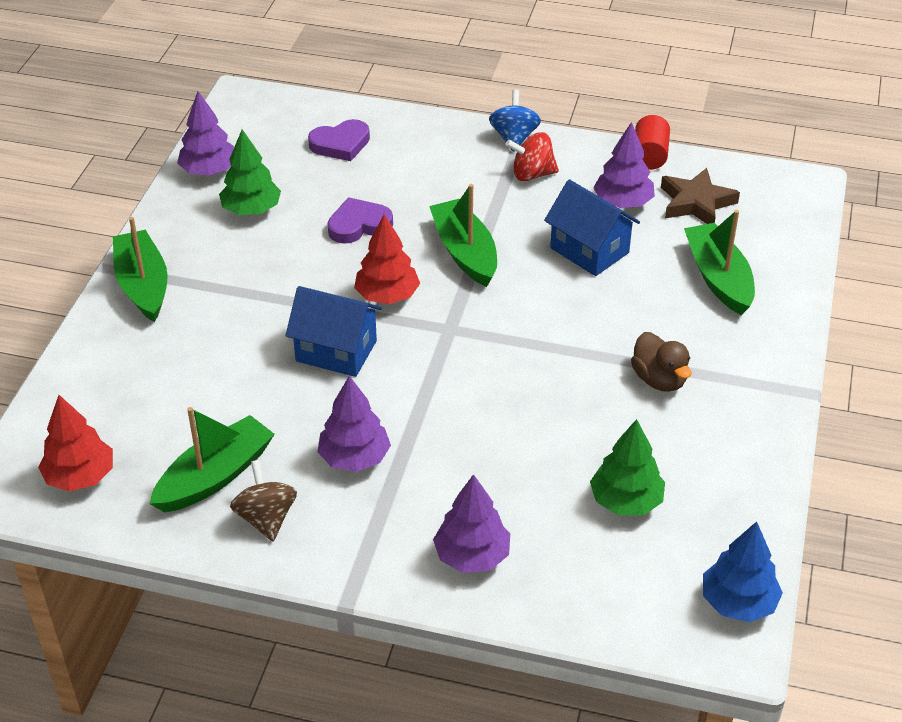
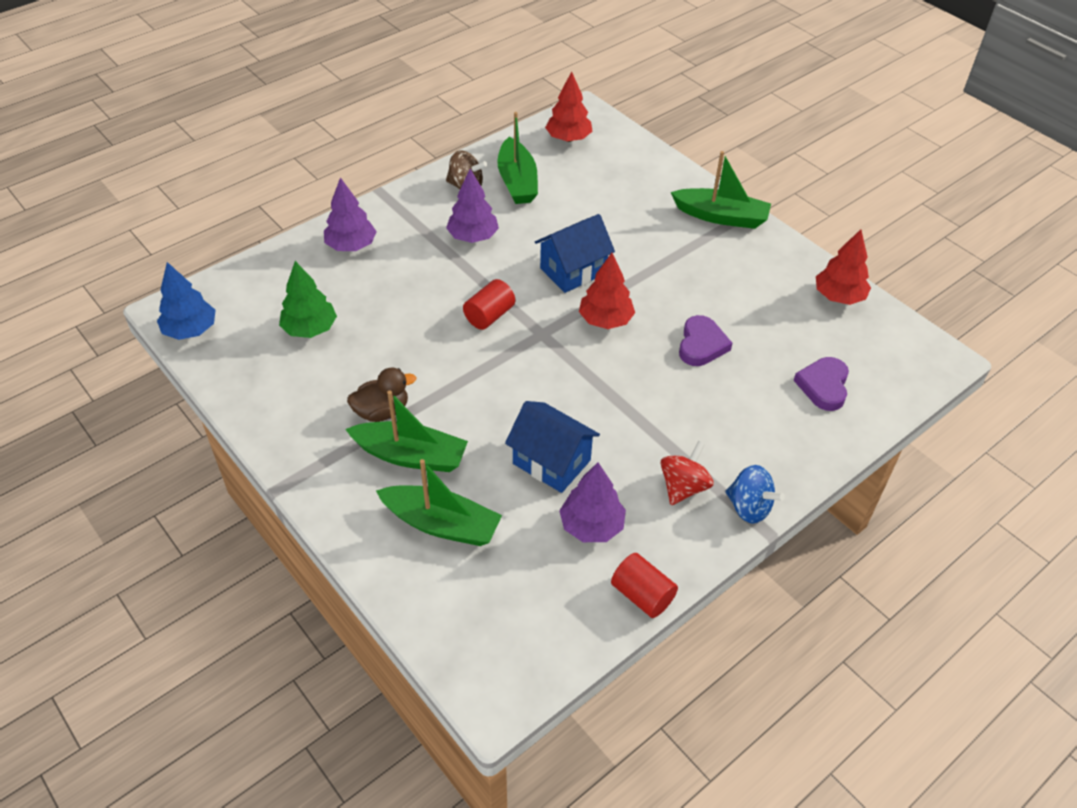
camera: 125 degrees right, 5 degrees up
(209, 171) = (838, 296): purple tree -> red tree
(251, 210) = (768, 298): green tree -> none
(463, 376) = (489, 316): none -> red cylinder
(465, 252) = (616, 386): green boat -> green boat (410, 456)
(589, 250) = (551, 462): blue house -> blue house turned 45 degrees clockwise
(659, 379) = (382, 411): brown duck -> brown duck turned 150 degrees clockwise
(696, 203) = (545, 581): brown star -> none

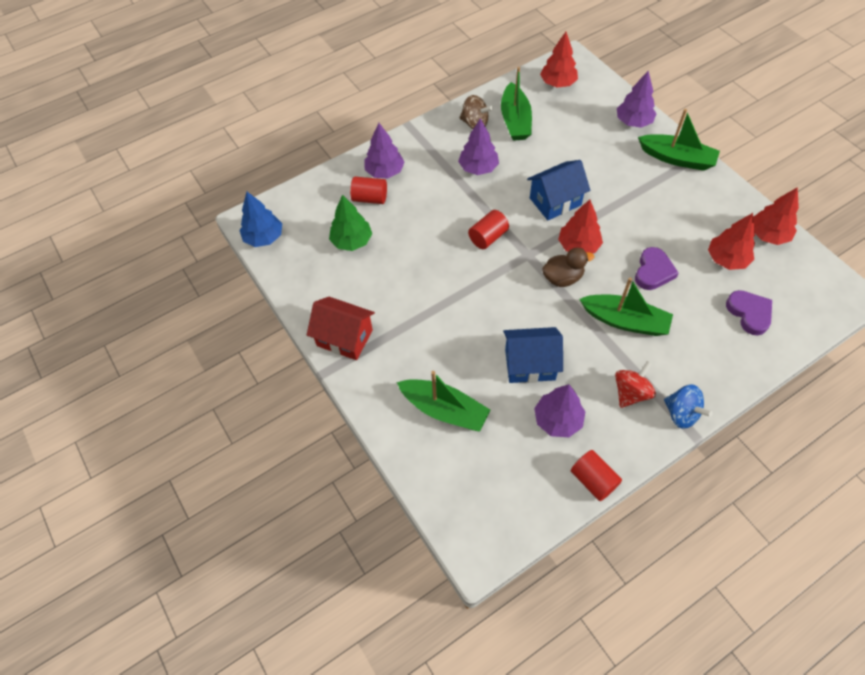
camera: 10 degrees right, 10 degrees up
(304, 445) = (344, 338): none -> red house
(332, 277) = (370, 198): none -> red cylinder
(382, 411) = (403, 314): brown duck -> brown duck (562, 278)
(410, 456) = (423, 352): green boat -> green boat (625, 321)
(551, 462) = (530, 364): blue house -> blue house turned 45 degrees counterclockwise
(665, 178) = (633, 122): none -> purple tree
(790, 326) = (726, 259): none -> red tree
(823, 386) = (749, 313): purple heart -> purple heart turned 135 degrees clockwise

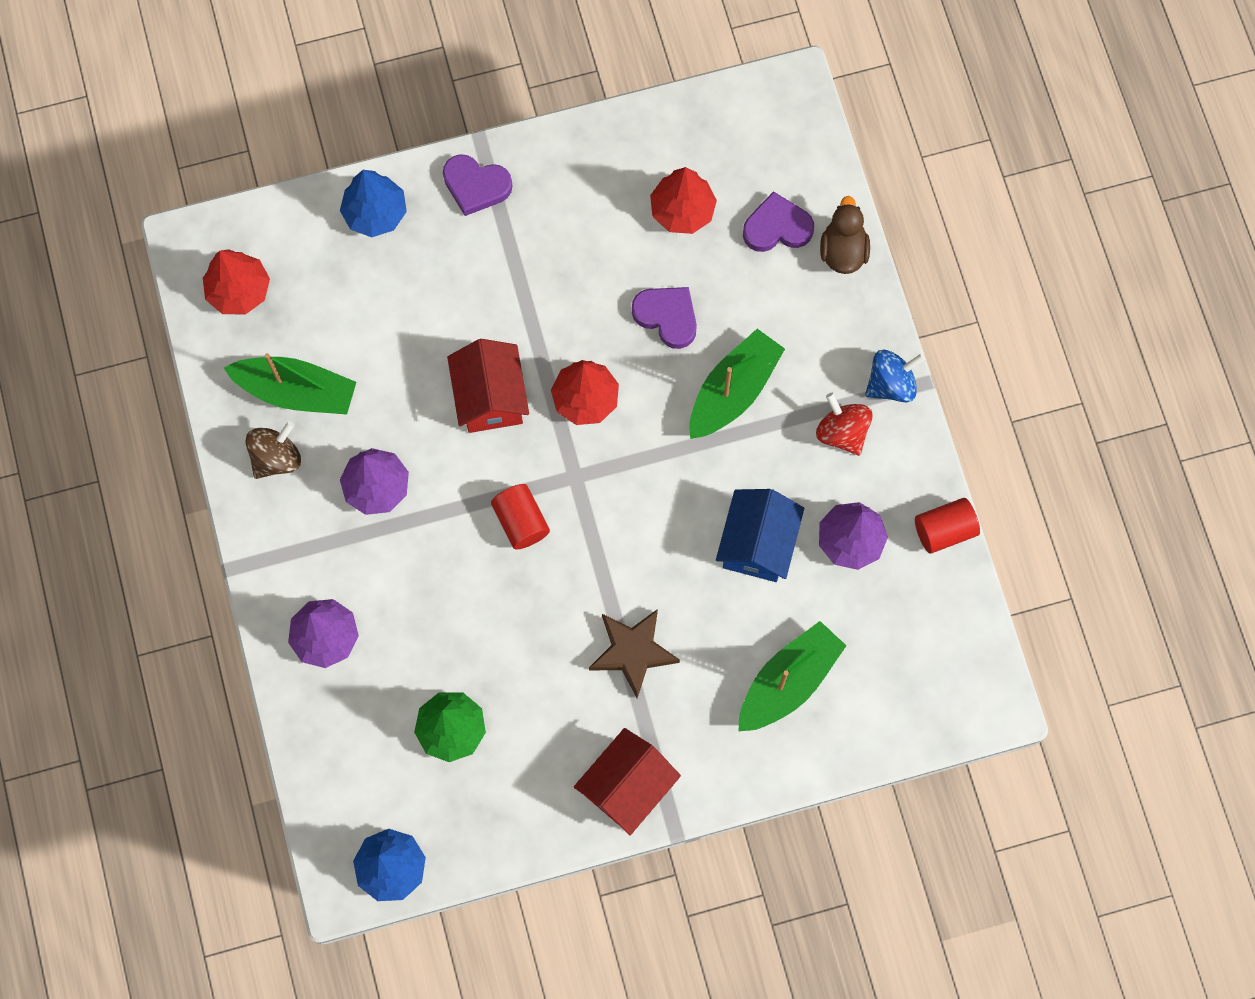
camera: 75 degrees left, 15 degrees up
(370, 198) = (374, 677): red cylinder -> none
(431, 316) = (633, 652): none -> brown star
(555, 201) = (490, 398): blue house -> red house
(562, 278) = (633, 444): brown duck -> brown duck (843, 251)
(633, 122) = (375, 213): purple tree -> blue tree
(677, 158) = (476, 186): green boat -> purple heart
(768, 235) = (662, 135): red tree -> none

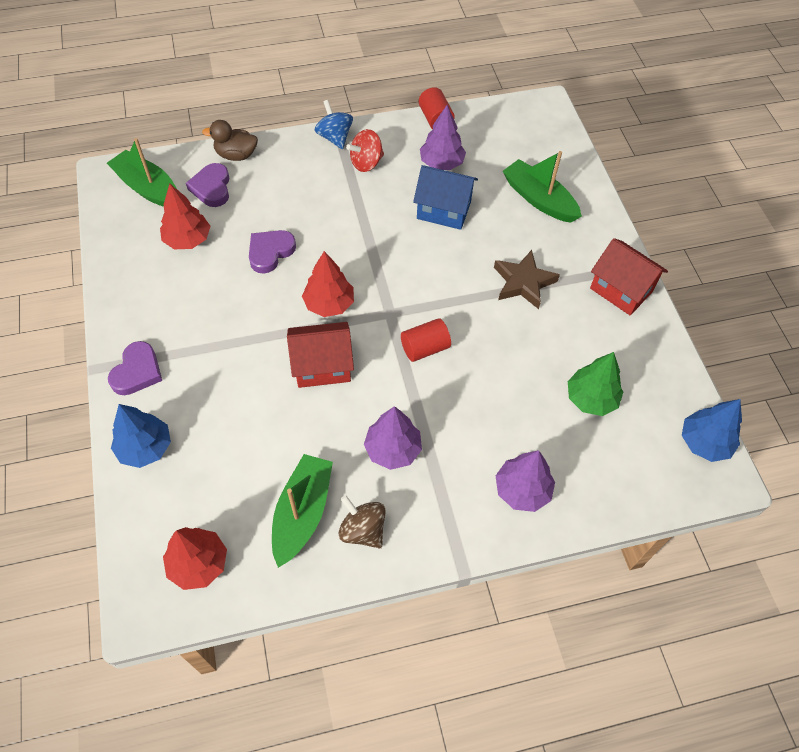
camera: 90 degrees left, 15 degrees down
(733, 391) = (331, 217): green boat -> green boat (148, 188)

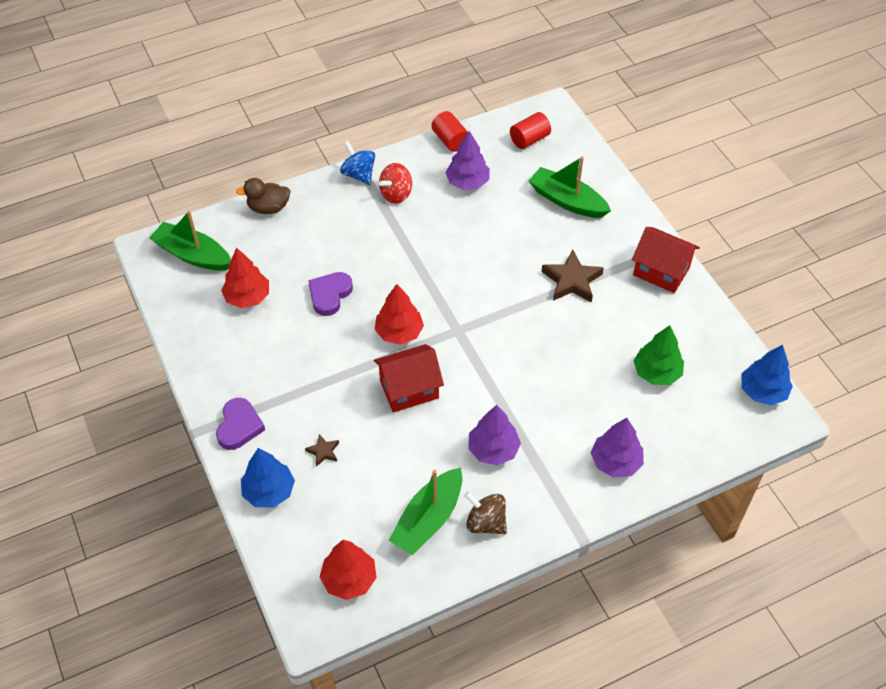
camera: 10 degrees left, 5 degrees down
(212, 188) = (255, 244): purple heart -> none
(214, 416) = (323, 451): none -> brown star
(302, 513) = (428, 519): green boat -> green boat turned 150 degrees counterclockwise
(425, 348) = (498, 356): red cylinder -> red cylinder (529, 139)
(443, 210) = (481, 226): blue house -> none

